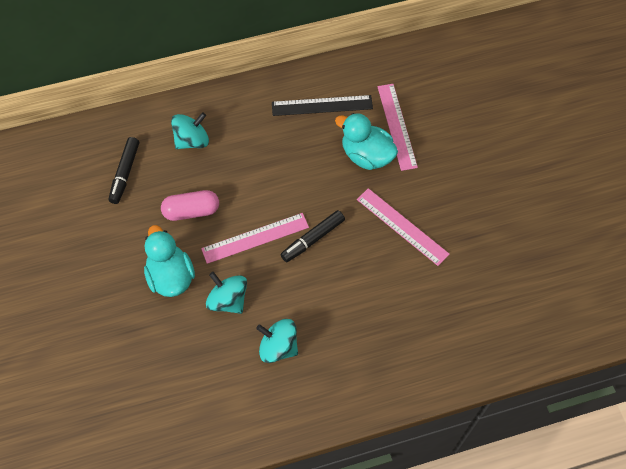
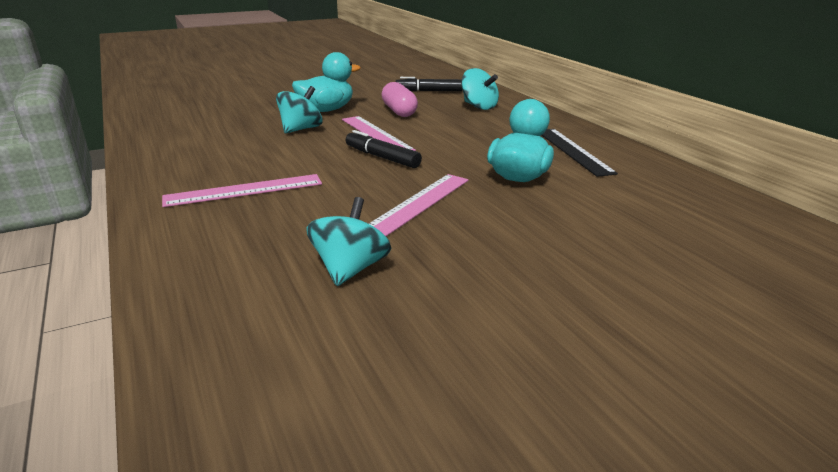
camera: 80 degrees right, 35 degrees down
(278, 347) = (242, 151): turquoise spinning top -> turquoise spinning top (350, 269)
(397, 126) = (583, 192): pink ruler -> pink ruler (244, 190)

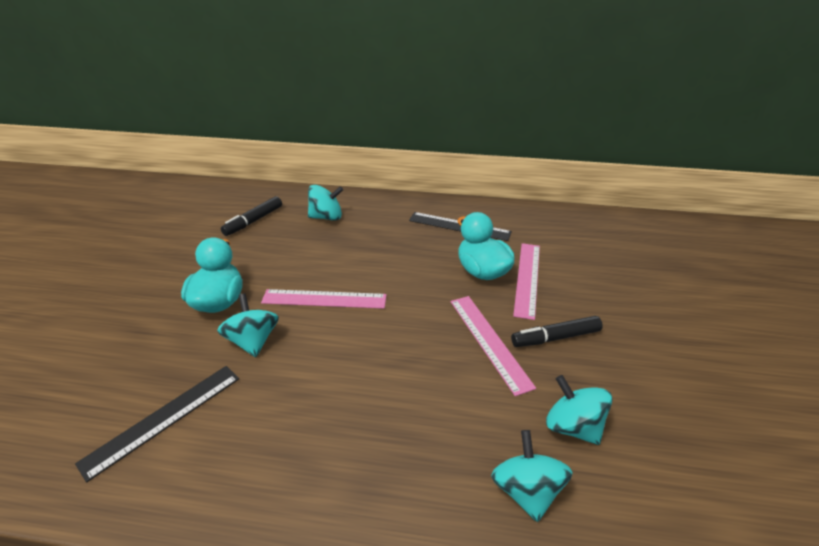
camera: 55 degrees left, 10 degrees up
(207, 131) = (164, 418): none -> black ruler
(244, 190) = (373, 441): pink ruler -> pink ruler (527, 278)
(246, 262) = (526, 490): none -> turquoise spinning top
(382, 157) = (381, 319): black marker -> black marker (555, 337)
(399, 111) = (283, 261): pink capsule -> none

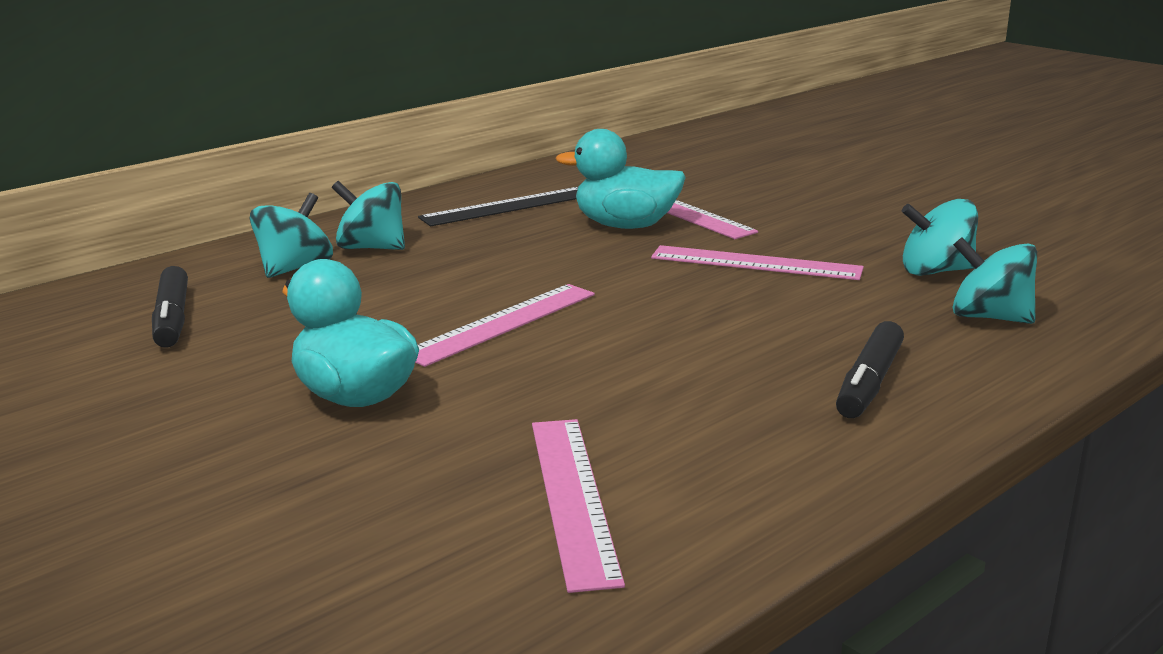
camera: 50 degrees left, 15 degrees down
(164, 418) = (573, 497): black ruler -> pink ruler
(253, 341) = (507, 393): turquoise spinning top -> turquoise spinning top (371, 248)
(555, 337) = (801, 234): black marker -> black marker (868, 383)

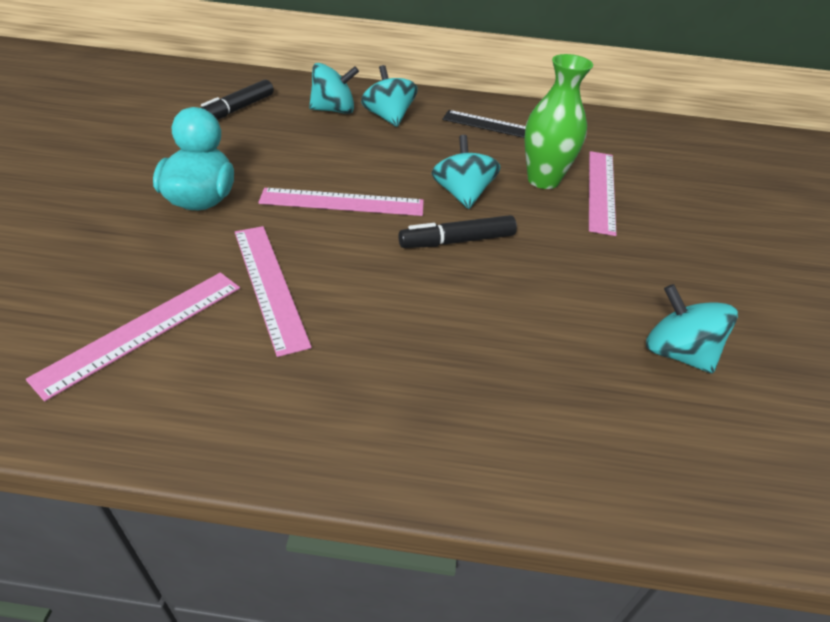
camera: 45 degrees right, 20 degrees up
(625, 226) = (543, 180): turquoise duck -> green vase
(755, 263) = (561, 257): pink ruler -> pink ruler (269, 285)
(868, 383) = (426, 397): black marker -> black marker (457, 241)
(989, 317) = (628, 421): turquoise spinning top -> turquoise spinning top (462, 194)

